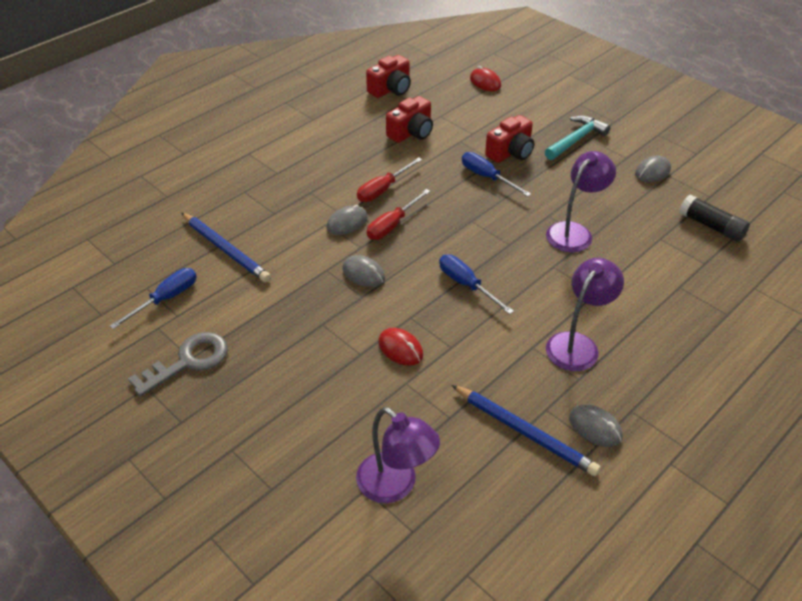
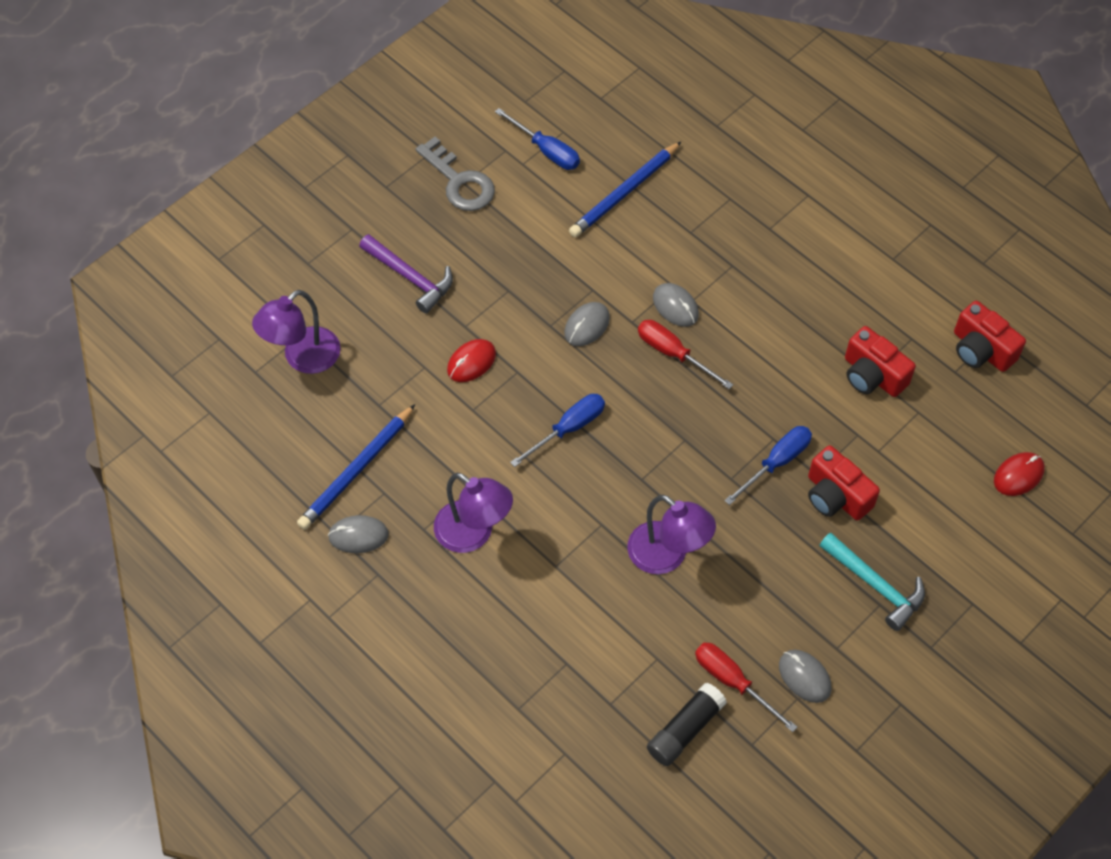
camera: 90 degrees right, 15 degrees up
(300, 397) = (410, 277): none -> purple hammer
(383, 189) = (742, 343): red screwdriver -> red screwdriver (733, 682)
(595, 427) = (358, 535): grey mouse -> grey mouse turned 45 degrees clockwise

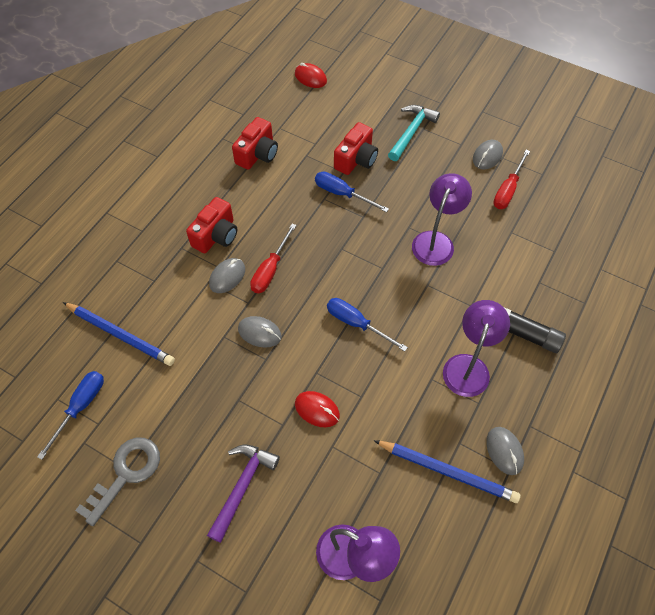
camera: 105 degrees left, 0 degrees up
(685, 729) = (551, 208): black glue stick -> black glue stick (527, 335)
(981, 350) = (223, 103): red camera -> red camera (216, 235)

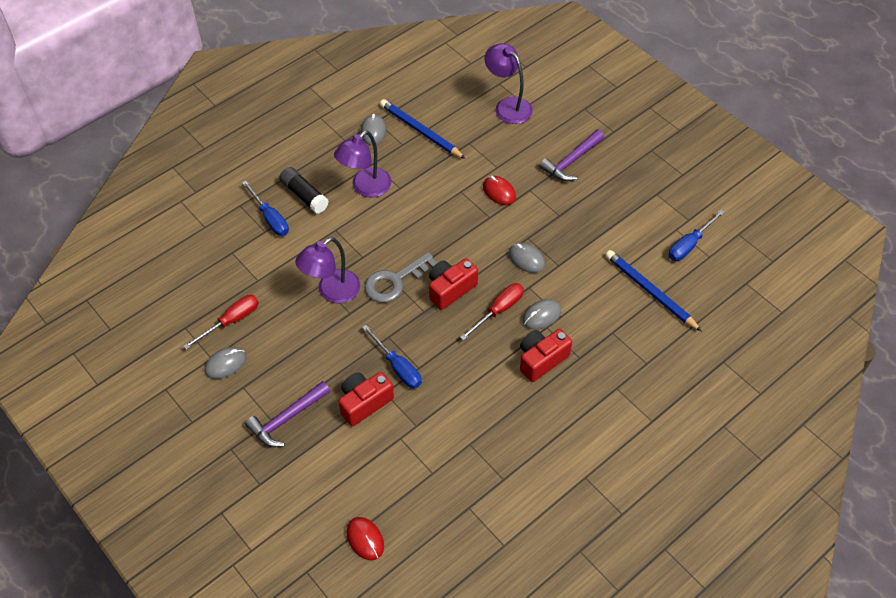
camera: 160 degrees left, 5 degrees down
(126, 474) = (657, 191): grey key -> grey key (395, 281)
(257, 154) = (469, 444): red camera -> red camera (450, 289)
(356, 323) = (440, 243): blue screwdriver -> blue screwdriver (270, 218)
(411, 132) = (287, 419): turquoise hammer -> purple hammer

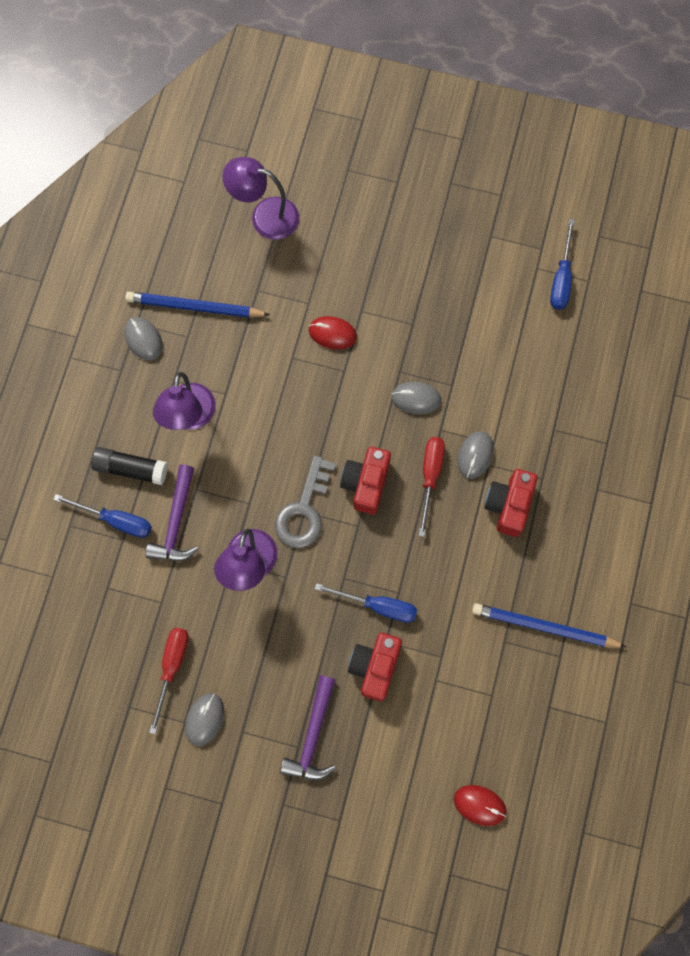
camera: 35 degrees left, 20 degrees up
(571, 161) = (380, 247): purple hammer -> purple hammer (176, 522)
(650, 291) = (559, 359): blue pencil -> blue pencil (544, 627)

